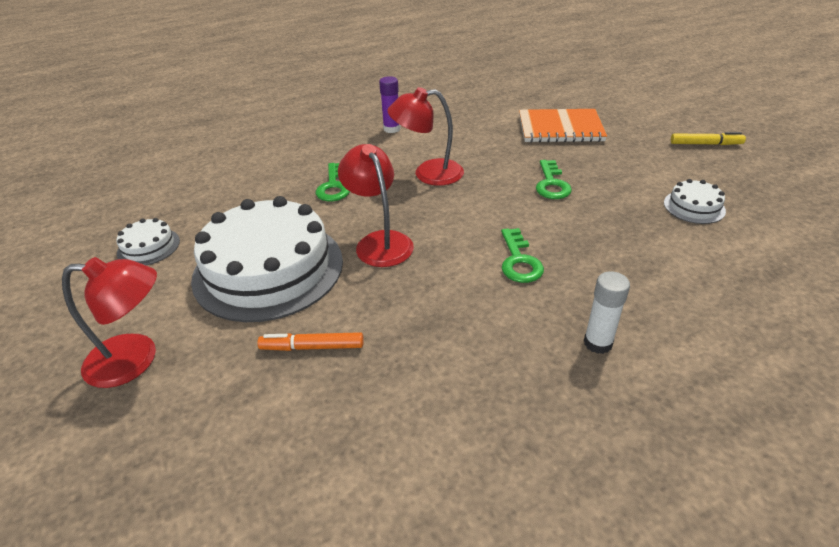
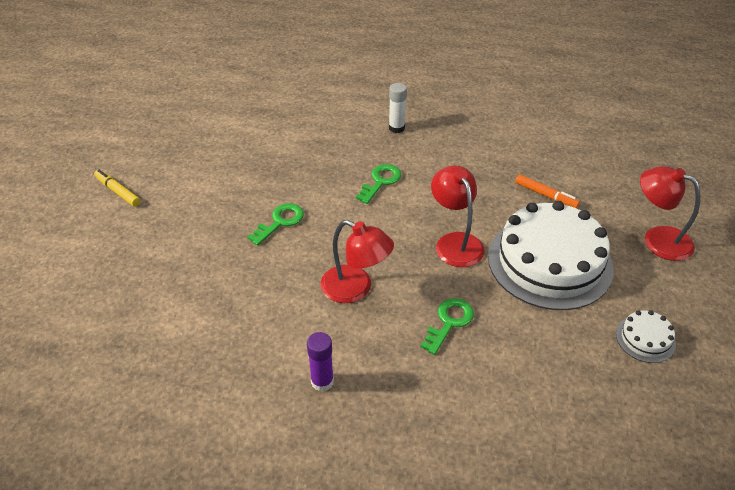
camera: 145 degrees left, 5 degrees up
(379, 242) = (455, 242): red lamp -> red lamp turned 150 degrees clockwise
(560, 128) = (178, 275): orange notebook -> none
(694, 206) = (227, 157): white cake -> none

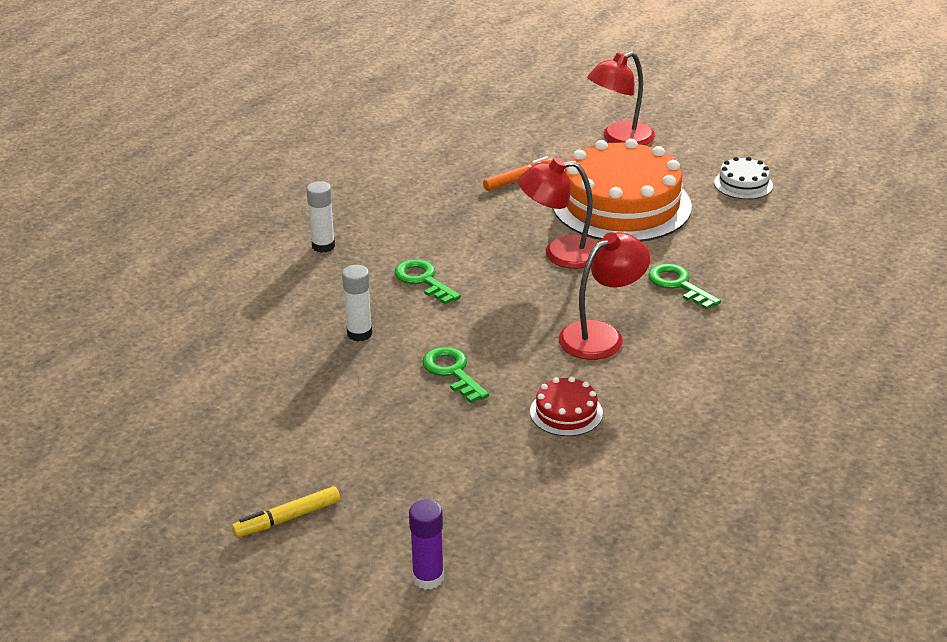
camera: 70 degrees left, 10 degrees down
(253, 290) = (566, 412): none -> red cake
(305, 170) = (359, 333): none -> white glue stick
(322, 382) = (729, 384): purple glue stick -> purple glue stick (428, 578)
(549, 262) = (621, 205): white cake -> orange cake

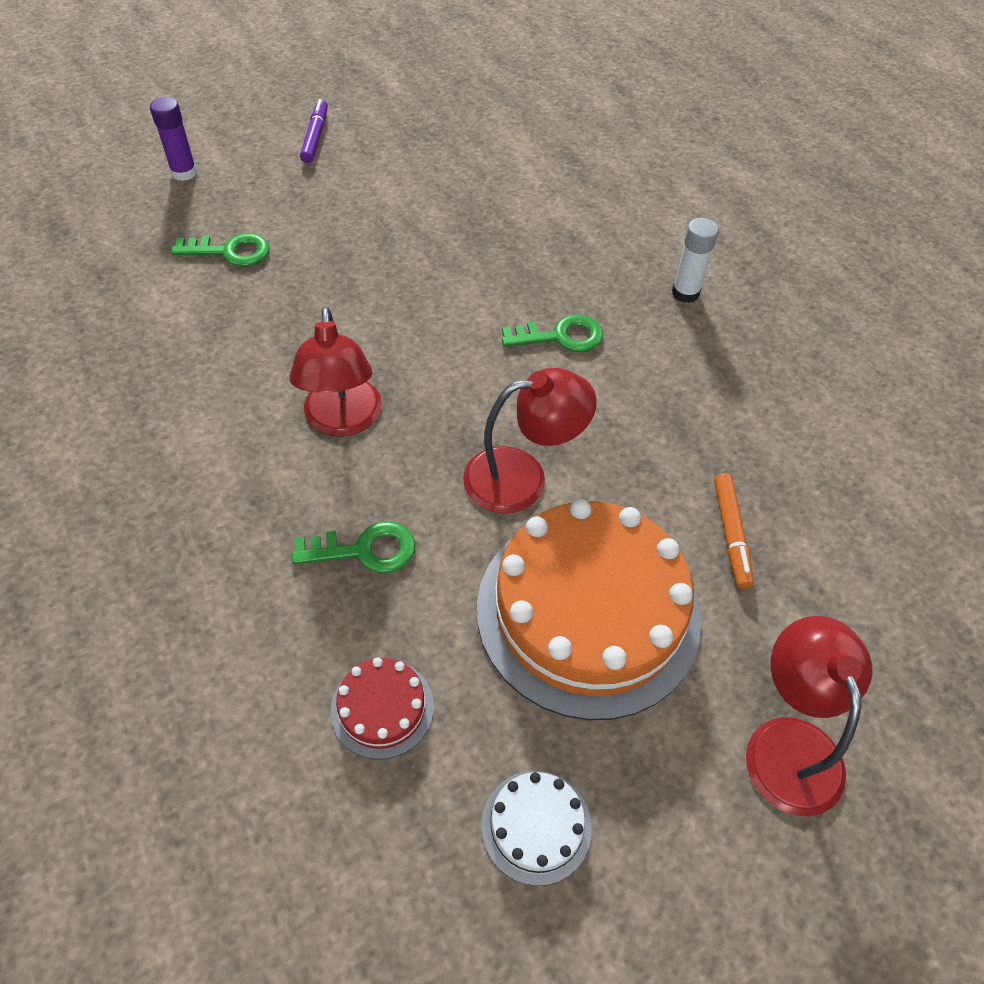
camera: 120 degrees right, 20 degrees up
(287, 518) = (315, 137): yellow marker -> purple marker
(359, 333) = (506, 256): white glue stick -> none
(452, 372) = (393, 287): green key -> green key (230, 252)
(561, 253) = (522, 477): red lamp -> red lamp turned 45 degrees clockwise
(566, 412) = (263, 330): red cake -> red cake (382, 708)

